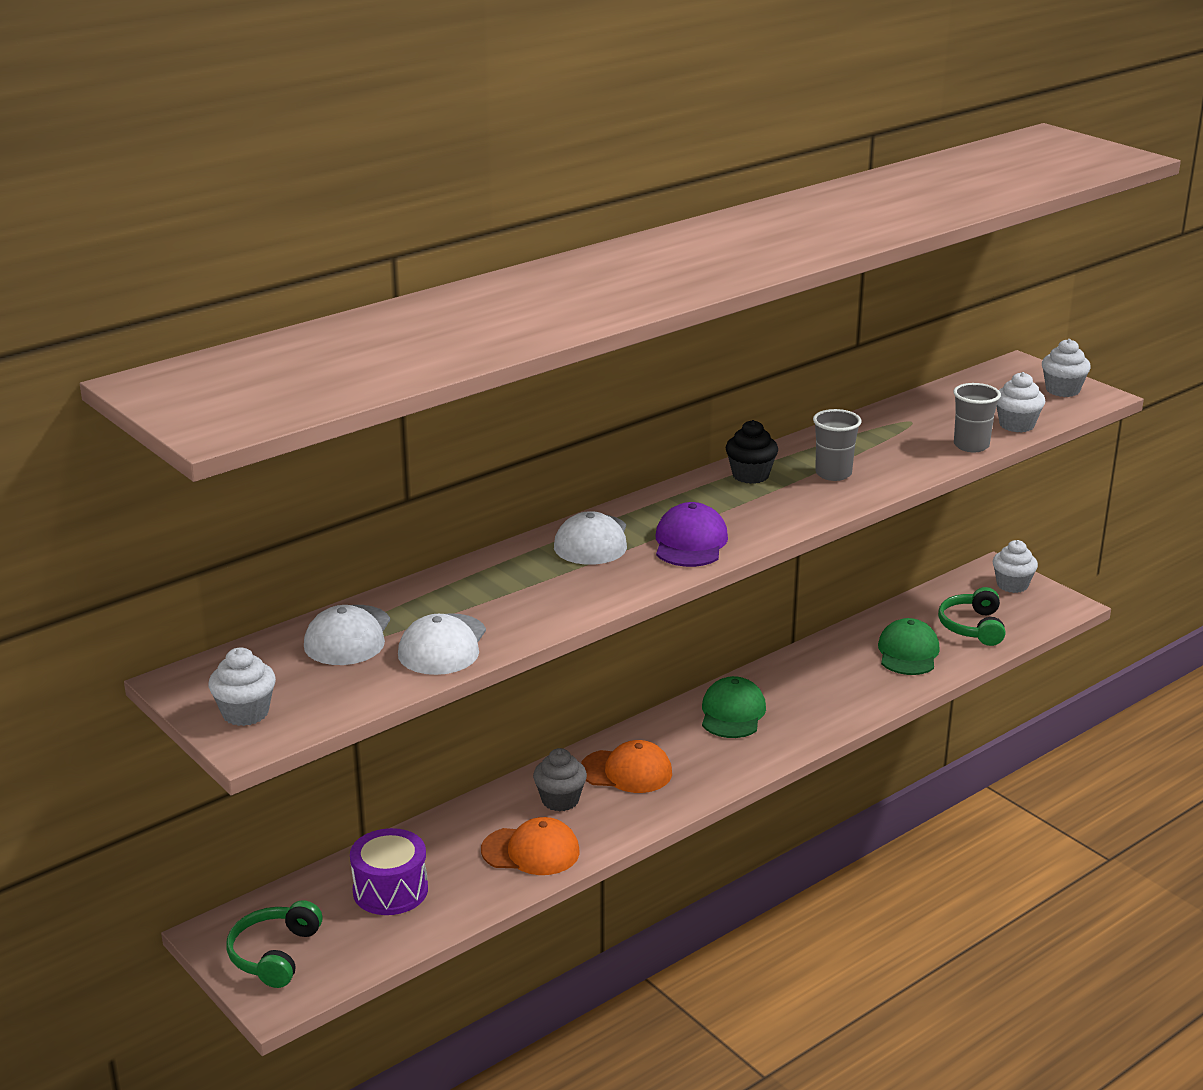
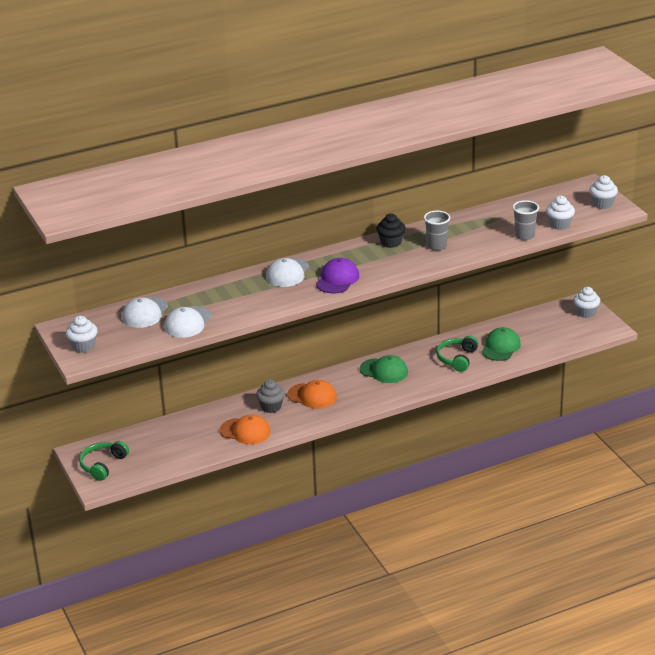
camera: 15 degrees right, 5 degrees up
(390, 890) = (168, 442): purple drum -> none
(732, 713) = (384, 371): green cap -> green cap turned 90 degrees clockwise
(972, 627) = (547, 336): green headphones -> green headphones (457, 359)

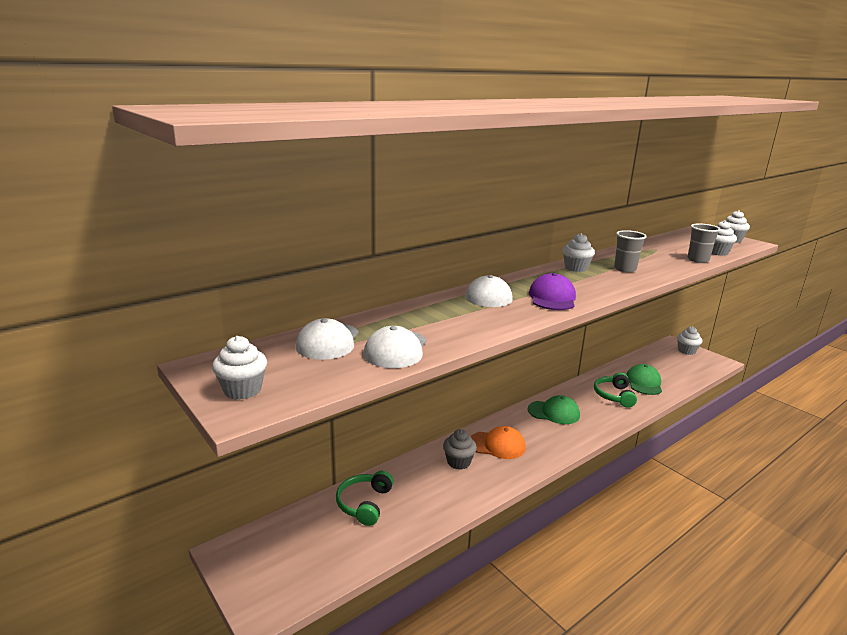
camera: 15 degrees left, 10 degrees down
(103, 465) = (265, 570): green headphones -> green headphones (364, 503)
(245, 431) = (443, 496): orange cap -> none
(391, 242) = (576, 268): black cupcake -> white cupcake

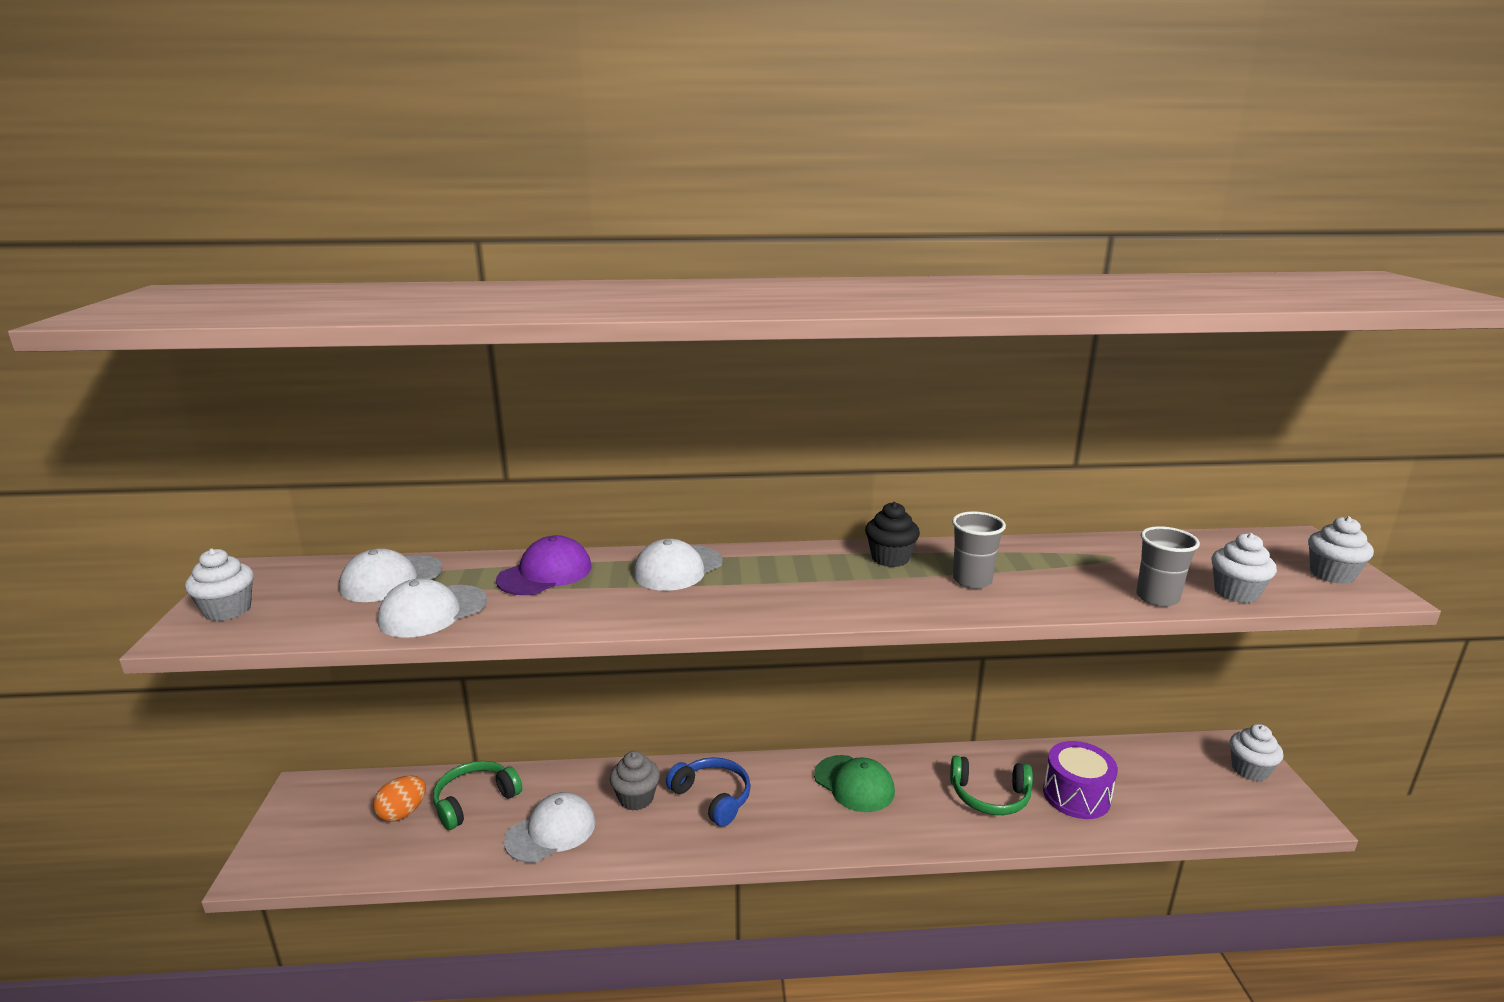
camera: 35 degrees right, 0 degrees up
(325, 531) = (403, 813): none -> orange egg
(434, 498) = (551, 831): none -> white cap
(497, 445) = (712, 797): orange cap -> blue headphones
(552, 298) = (753, 598): purple cap -> purple cap (545, 573)
(576, 268) = (890, 558): white cupcake -> black cupcake
(614, 395) = (990, 796): green headphones -> green headphones turned 120 degrees counterclockwise
(644, 383) = (1076, 795): green cap -> purple drum

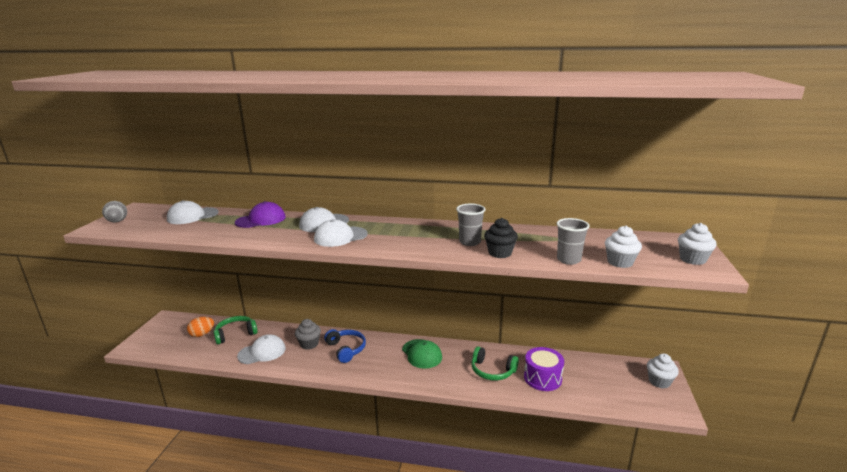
camera: 15 degrees right, 0 degrees up
(228, 610) = (117, 222): white cupcake -> grey egg
(432, 611) = (198, 230): white cap -> white cap (340, 237)
(890, 558) = (435, 228): black cupcake -> black cupcake (500, 253)

